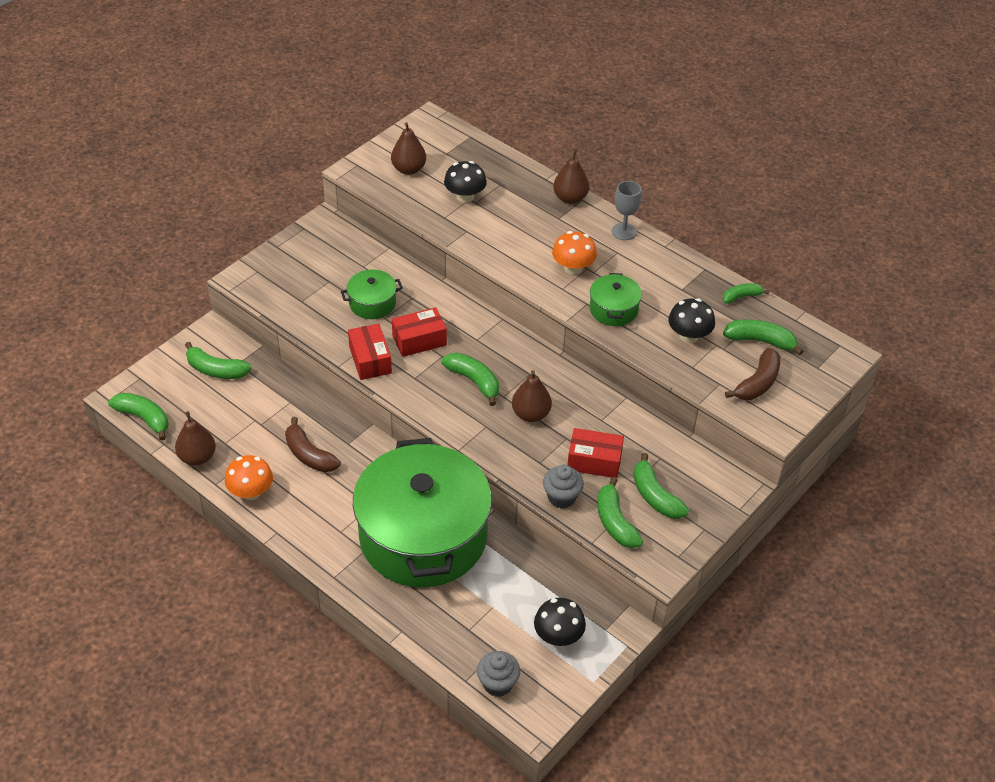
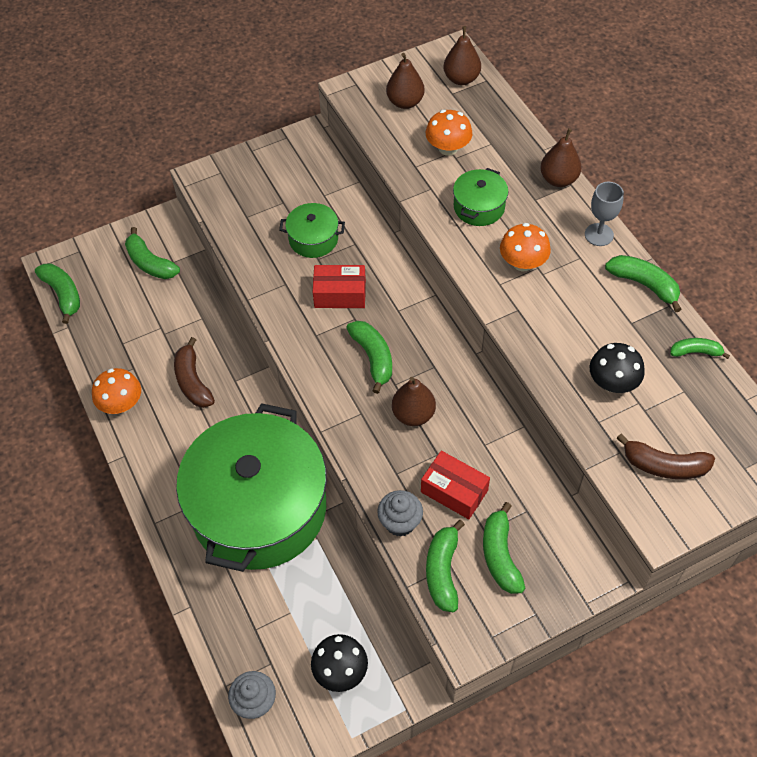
camera: 25 degrees right, 10 degrees up
(197, 457) = (91, 351): brown pear -> brown pear (461, 79)
(370, 360) = (281, 302): red box -> none
(465, 196) = (448, 148): black mushroom -> orange mushroom
(613, 309) = (543, 325): green pot -> green pot (479, 207)
(757, 383) = (664, 465): brown banana -> brown banana turned 45 degrees clockwise
(760, 341) = (692, 414): green banana -> green banana (644, 284)

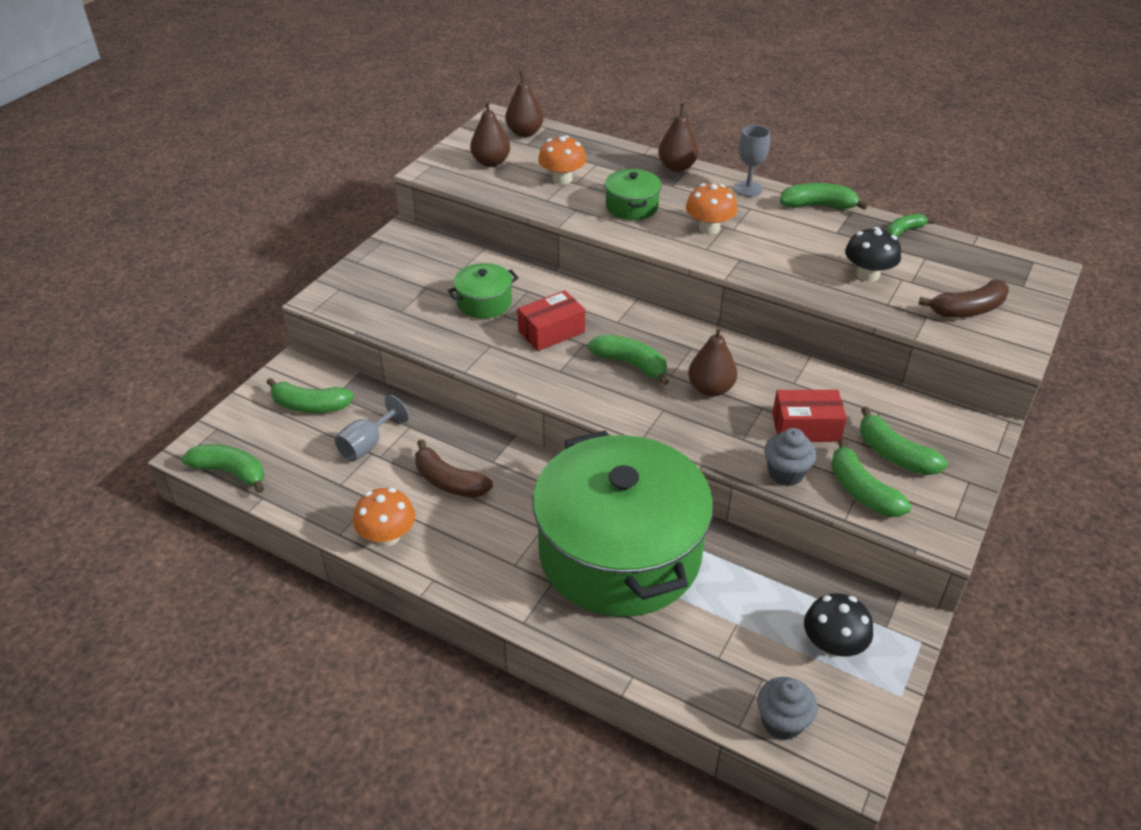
camera: 35 degrees left, 15 degrees down
(163, 319) = (367, 445): none -> grey goblet

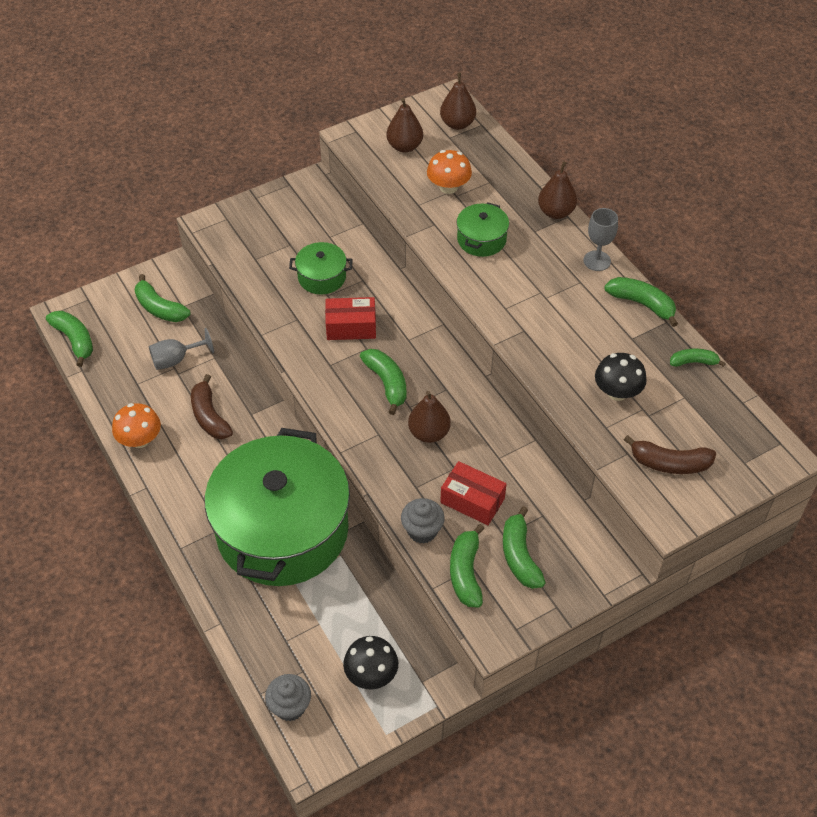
camera: 30 degrees right, 10 degrees up
(709, 228) = (526, 288): orange mushroom -> none

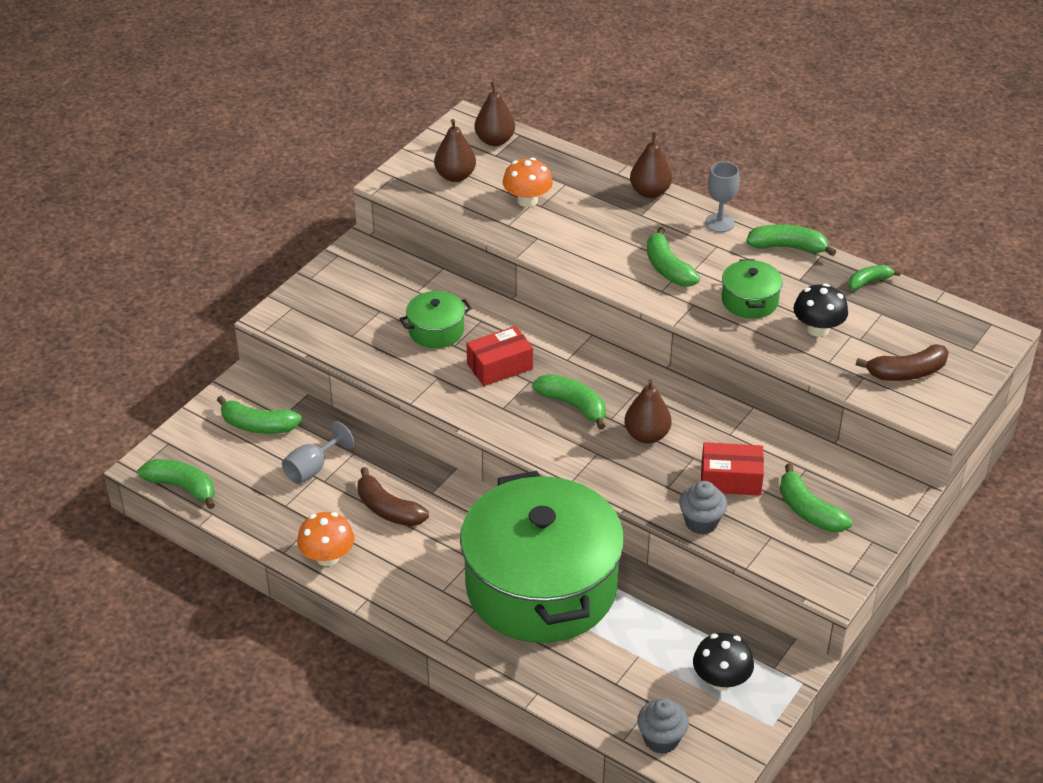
camera: 25 degrees left, 10 degrees down
(466, 573) = (768, 543): green banana -> green banana (668, 268)
(481, 239) = (594, 237): green pot -> green pot (749, 301)

